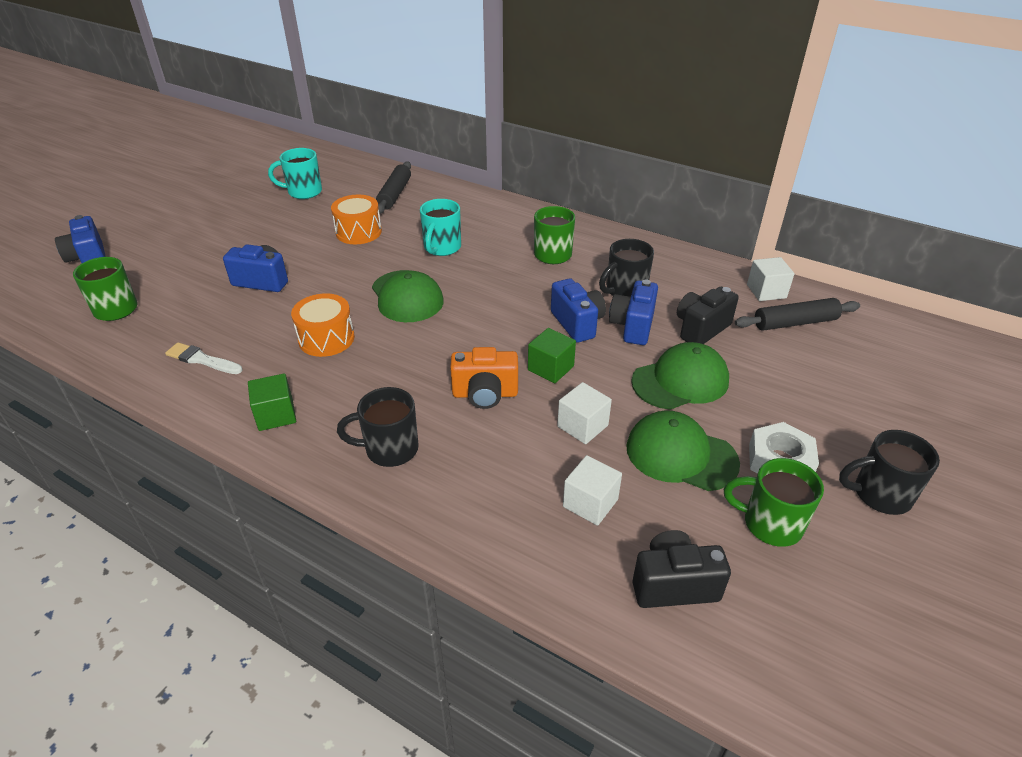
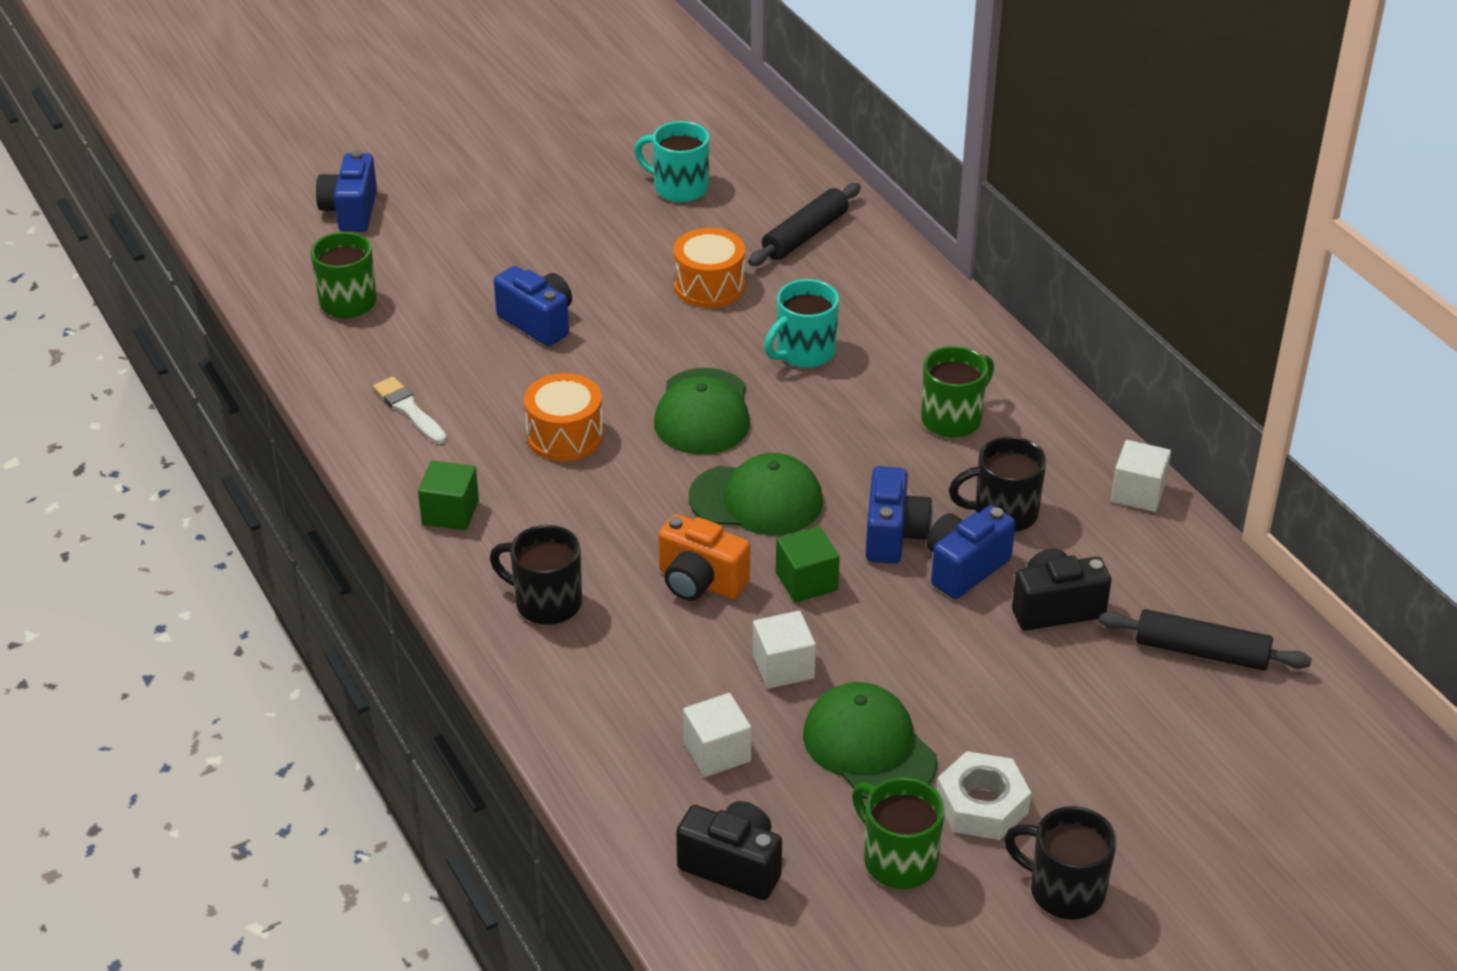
camera: 30 degrees right, 0 degrees up
(680, 381) = (956, 663): green cap -> green cap (756, 500)
(766, 291) = (1211, 592): white cube -> white cube (1138, 493)

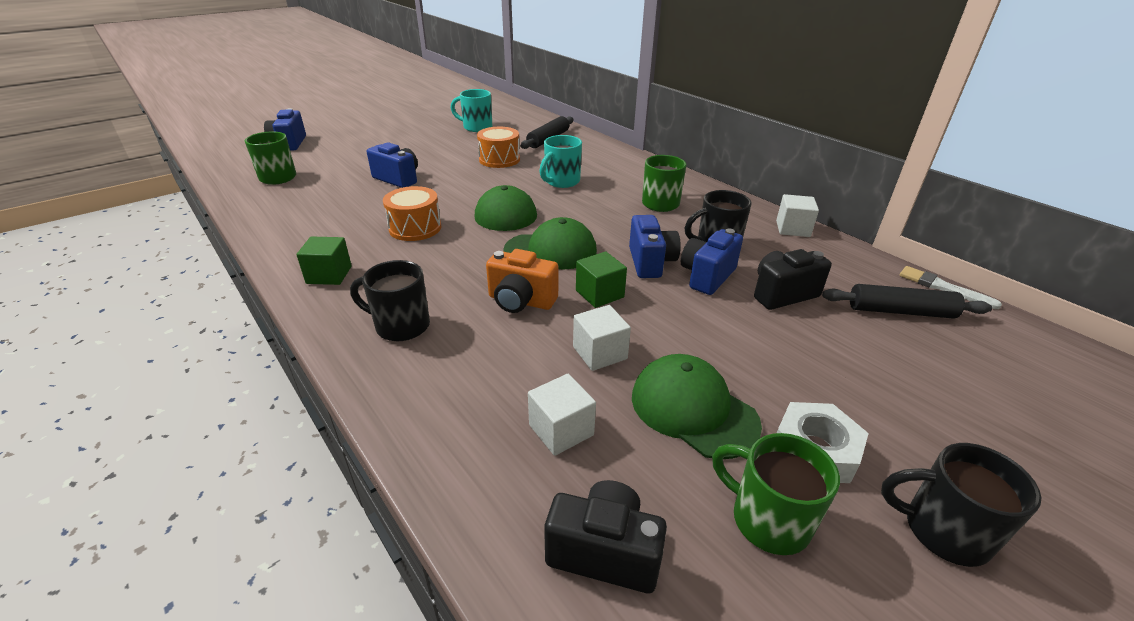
camera: 10 degrees left, 5 degrees down
(409, 410) = (308, 222): white brush -> white brush (942, 287)

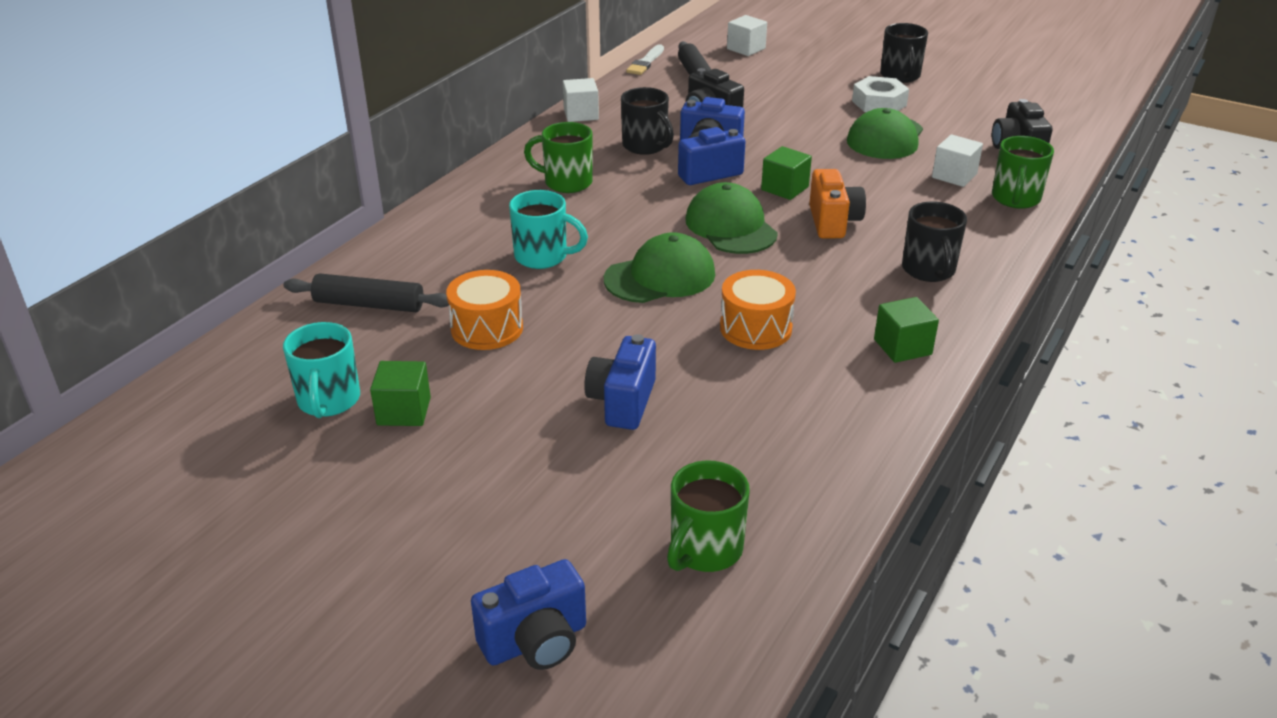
camera: 110 degrees left, 0 degrees up
(452, 138) = (404, 411): none -> green cube
(599, 353) = (864, 176): white cube -> white cube (746, 49)
(767, 519) = (944, 113): green mug -> green mug (1015, 199)

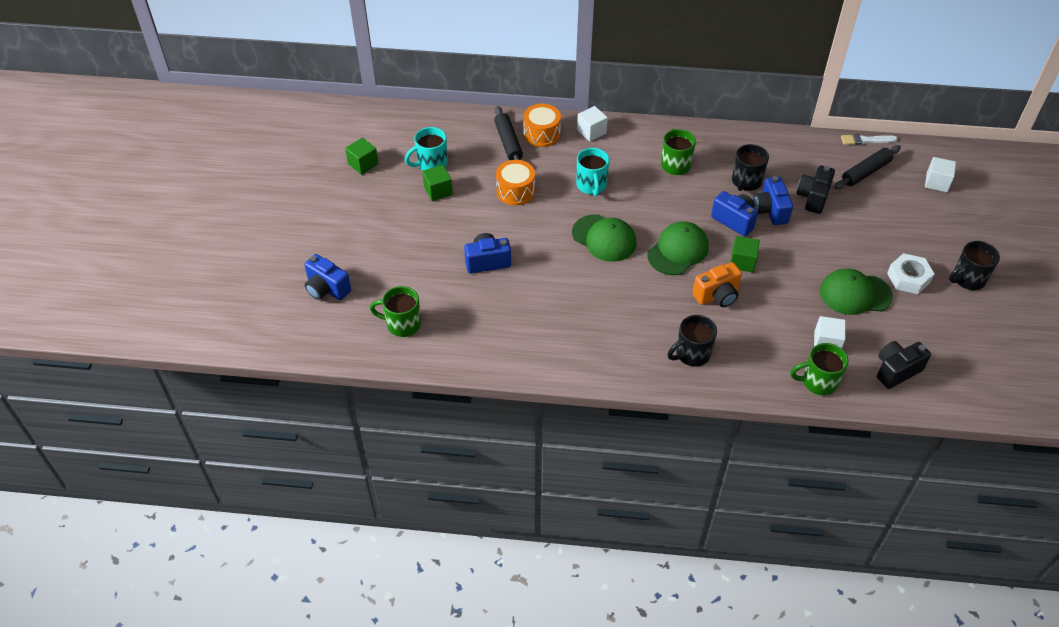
camera: 65 degrees right, 15 degrees up
(581, 114) = (763, 138): white cube -> white cube (591, 131)
(755, 328) = (580, 292): orange drum -> orange drum (541, 134)
(902, 347) = (602, 359): green cube -> green cube (363, 164)

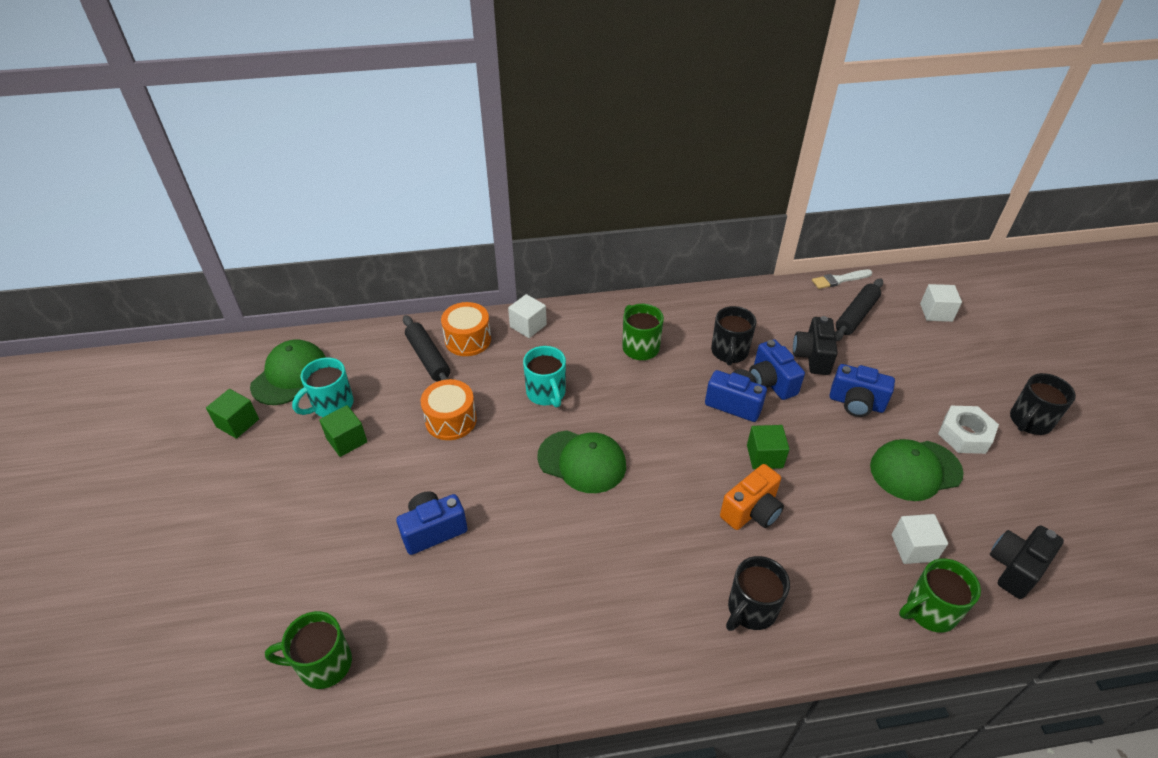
camera: 15 degrees left, 5 degrees down
(327, 289) = (198, 630): blue camera -> blue camera (856, 403)
(678, 251) = (680, 458): green cap -> green cap (290, 375)

